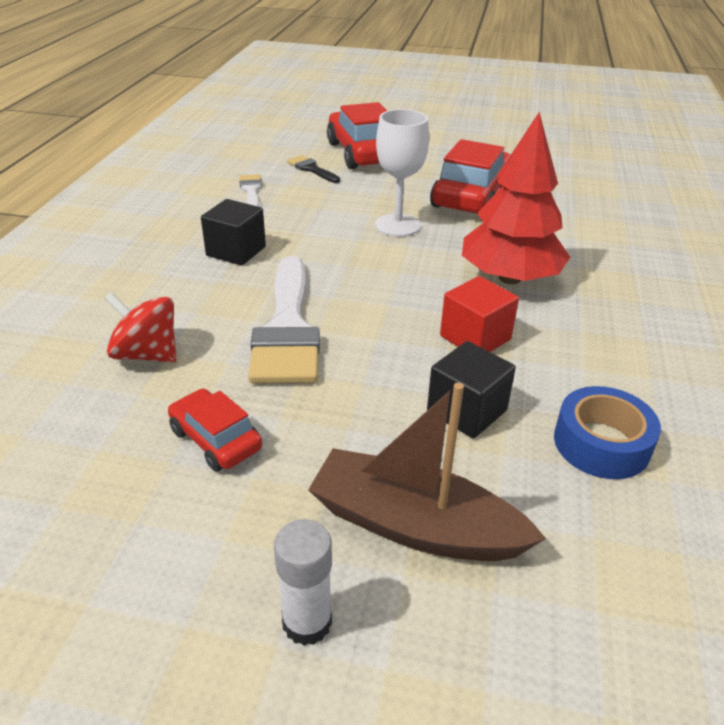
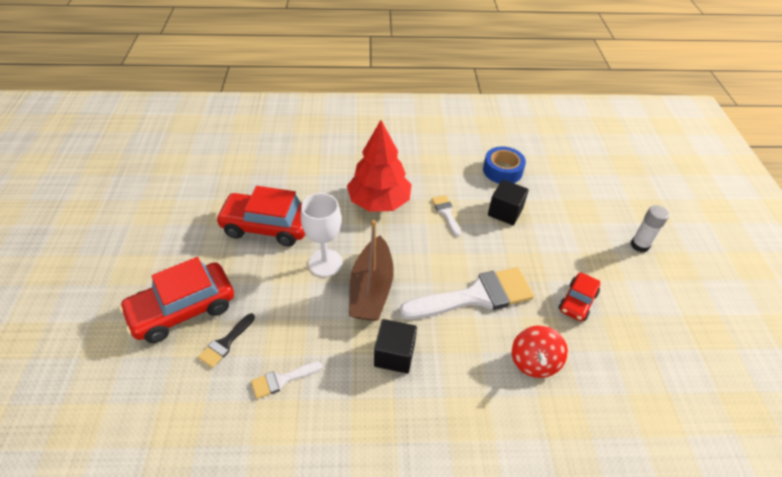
camera: 105 degrees left, 10 degrees up
(414, 525) = (579, 222): brown boat -> brown boat (371, 289)
(475, 338) = (446, 213): red cube -> white brush

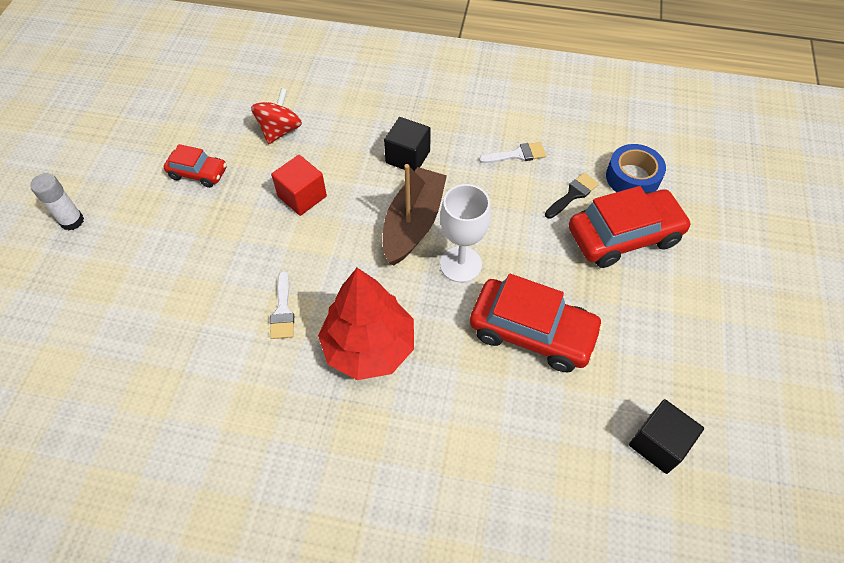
camera: 165 degrees left, 10 degrees up
(475, 296) = (302, 196): white brush -> red cube
(502, 170) = (157, 374): blue tape -> blue tape (632, 177)
(505, 212) = (202, 297): black cube -> black cube (658, 443)
(577, 302) = (198, 173): red car -> red car turned 60 degrees clockwise

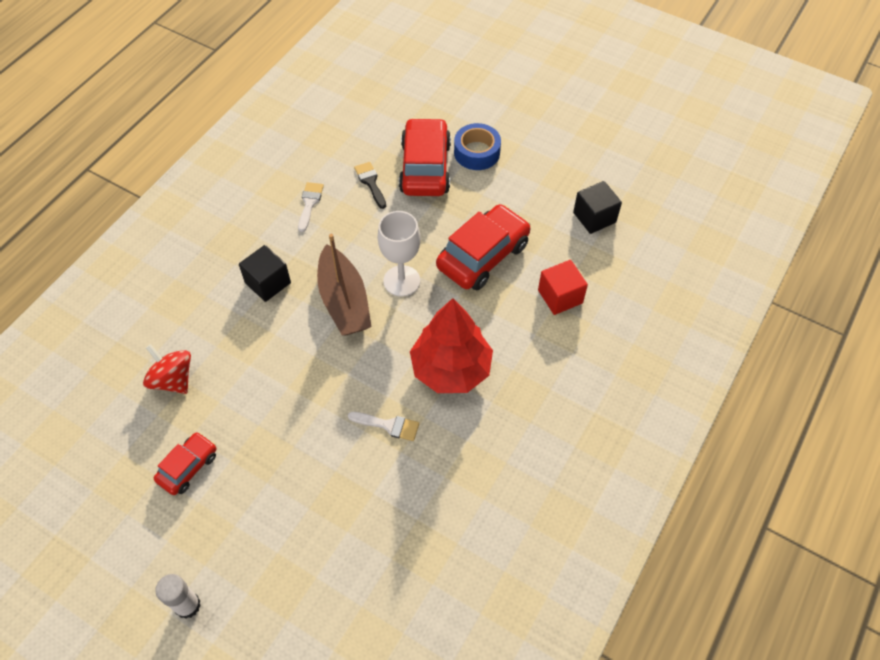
camera: 70 degrees left, 0 degrees up
(302, 196) = (268, 380): red cube -> red cube (560, 296)
(413, 223) = (344, 301): brown boat -> brown boat turned 150 degrees counterclockwise
(632, 177) = (374, 139): blue tape -> blue tape (477, 152)

